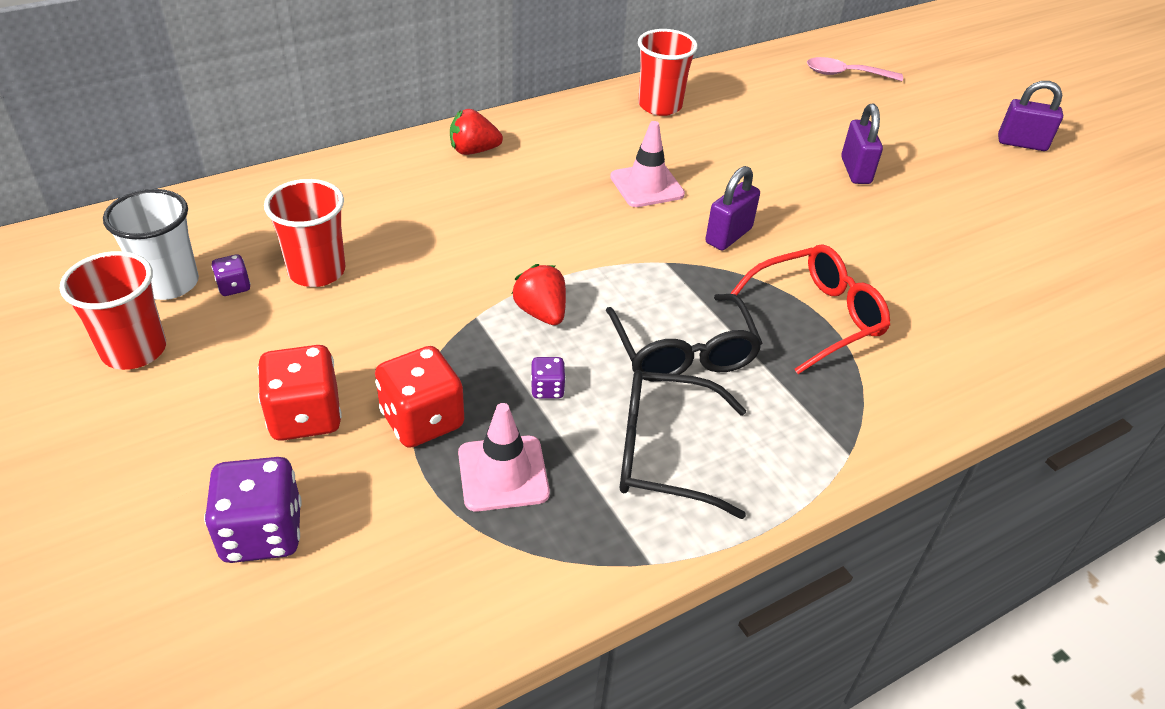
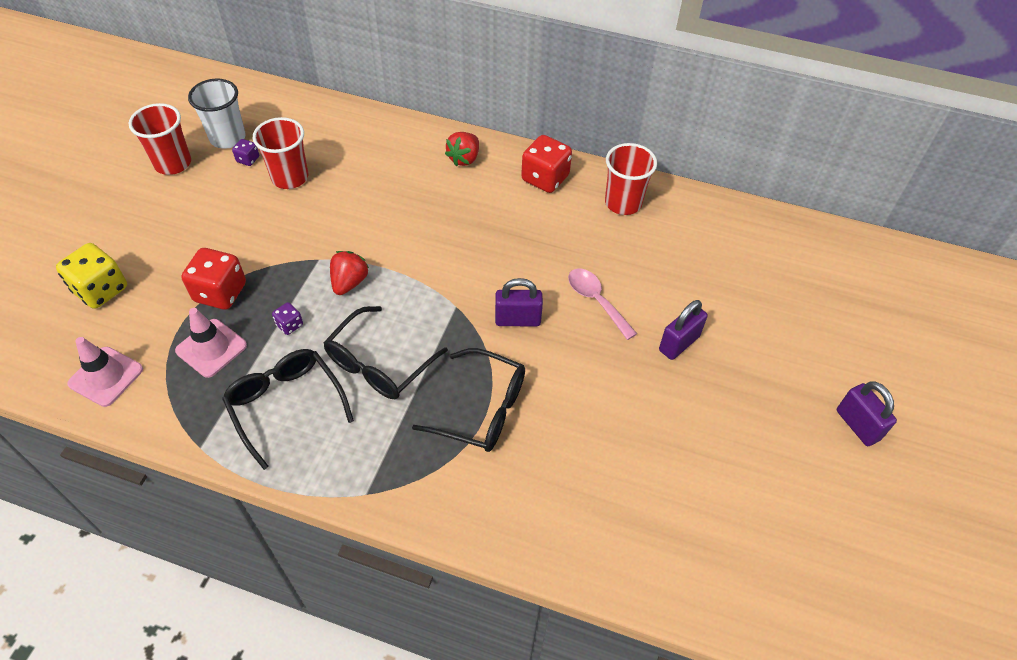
camera: 50 degrees right, 10 degrees up
(262, 533) = (101, 290): purple dice -> yellow dice
(305, 416) = (184, 250): red dice -> red dice (545, 178)
(473, 151) = (464, 158): red strawberry -> red strawberry turned 105 degrees counterclockwise
(647, 186) = (524, 251): pink traffic cone -> pink traffic cone (106, 376)
(817, 316) = (482, 409): red glasses -> black glasses
(845, 74) = (807, 270): pink spoon -> pink spoon (596, 301)

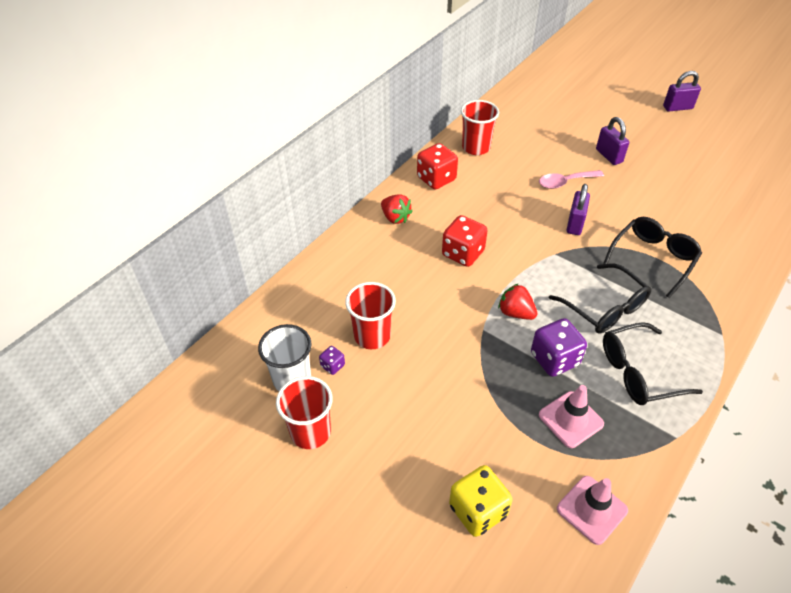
camera: 70 degrees left, 5 degrees down
(220, 292) = (506, 406): red dice -> red dice (463, 253)
(289, 325) = (554, 359): purple dice -> purple dice, size x2.04

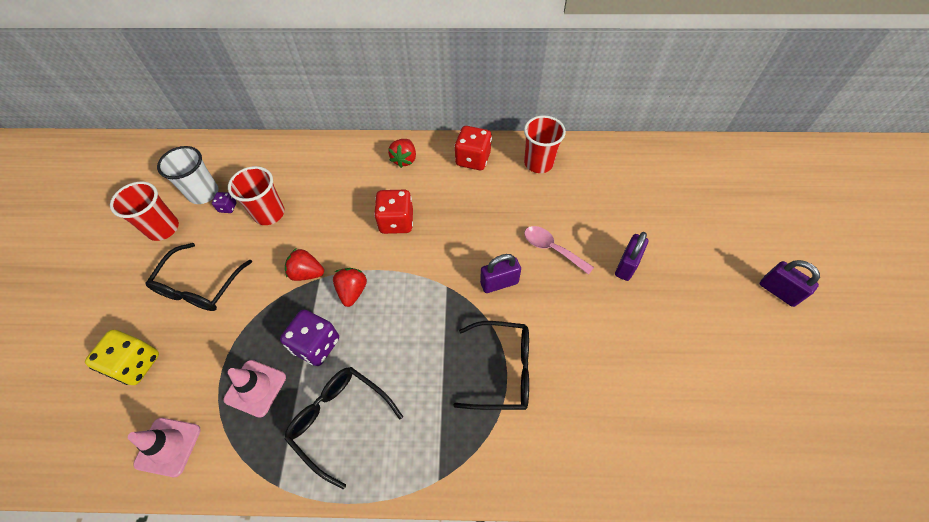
camera: 55 degrees right, 10 degrees up
(470, 335) = (307, 273): none -> red strawberry
(605, 308) = (404, 357): black glasses -> black glasses (200, 287)

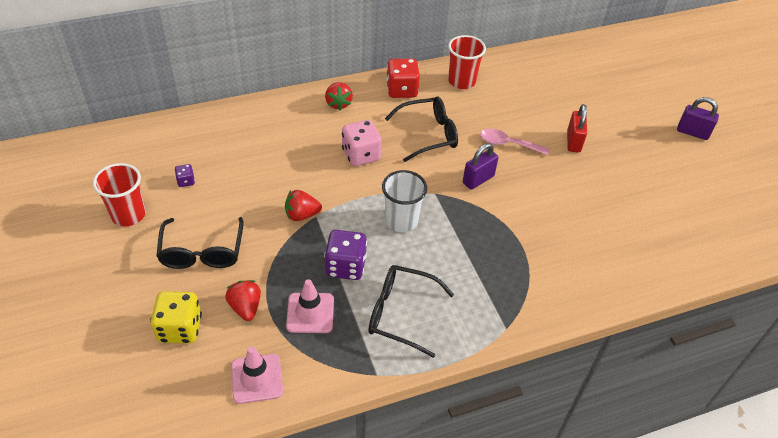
camera: 25 degrees left, 10 degrees down
(203, 193) = (151, 175): white cup -> white cup (401, 221)
(269, 213) = (232, 176): red cup -> none
(352, 291) = (353, 218): red strawberry -> red strawberry (245, 307)
(396, 222) = (361, 155): red dice -> pink dice
(503, 370) = (515, 240): black glasses -> black glasses (429, 134)
(626, 265) = (573, 142): purple padlock -> red padlock

